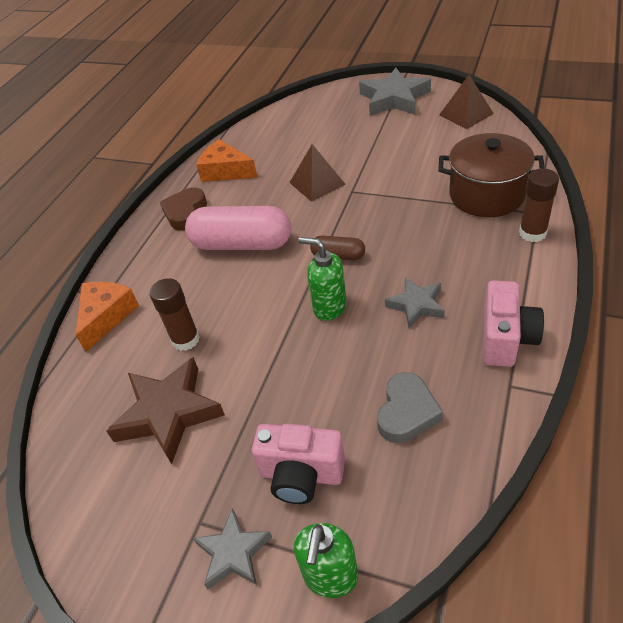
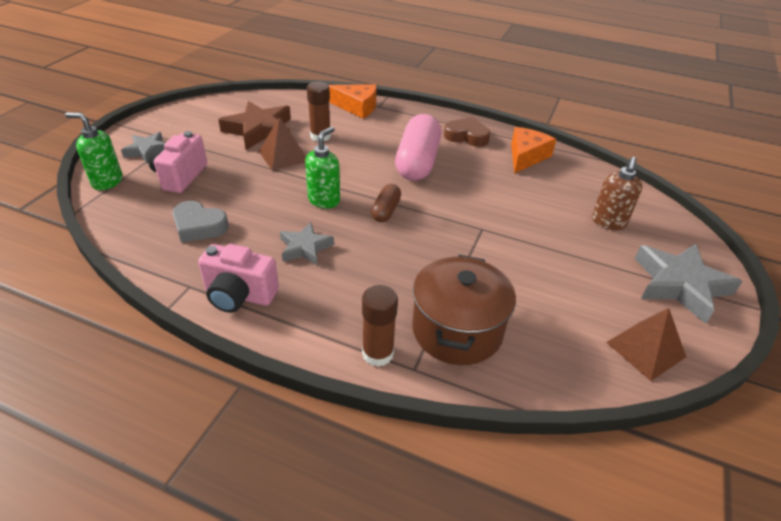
camera: 85 degrees right, 5 degrees down
(317, 183) = (499, 208): brown pyramid -> brown pyramid (283, 156)
(325, 126) = (608, 222): none -> brown soap dispenser

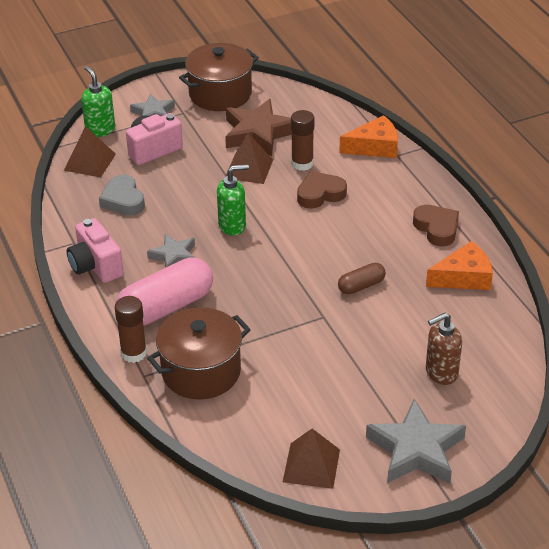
camera: 45 degrees right, 0 degrees up
(126, 211) = (89, 162): none -> brown pyramid
(193, 117) = (220, 94): none -> brown pot
(357, 107) = (374, 147): orange cheese -> orange cheese turned 75 degrees counterclockwise
(361, 149) = (320, 194): none -> brown heart
(386, 211) = (268, 260): brown capsule -> brown capsule (361, 286)
(417, 162) = (353, 231): pink capsule -> pink capsule (166, 307)

